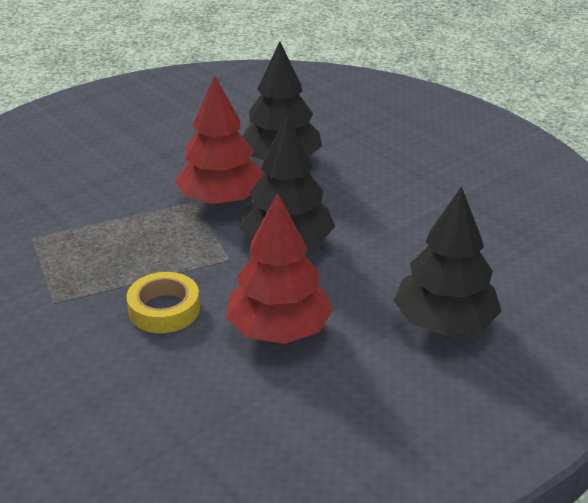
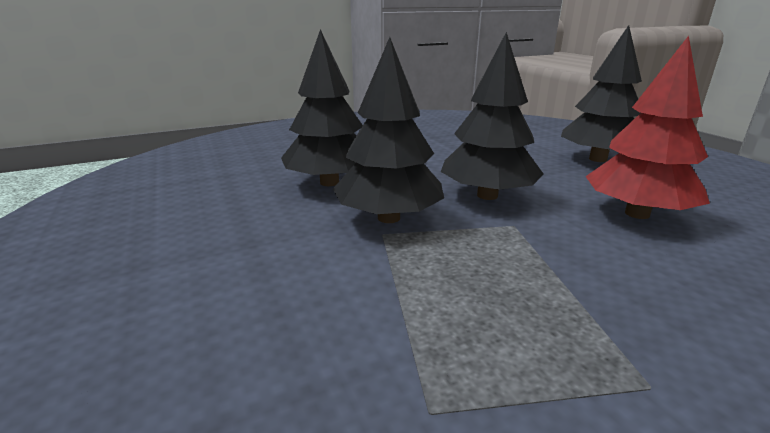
camera: 75 degrees left, 10 degrees down
(164, 309) = (628, 274): yellow tape -> none
(221, 200) = (388, 218): red tree -> black tree

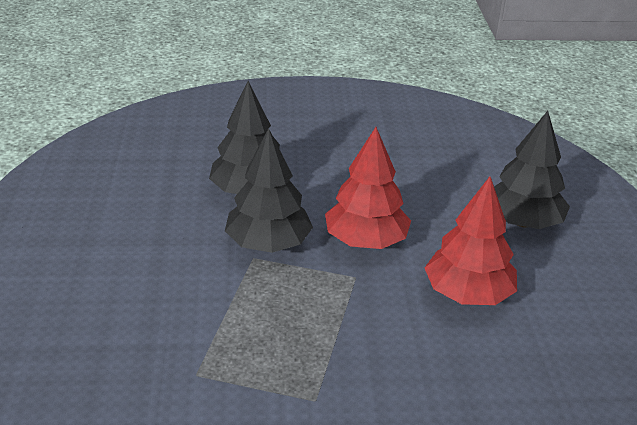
camera: 20 degrees right, 10 degrees up
(487, 195) = (365, 241): black tree -> red tree

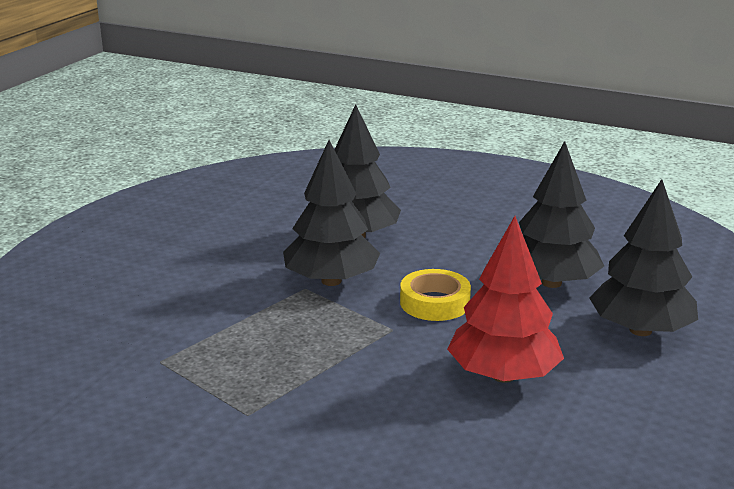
camera: 30 degrees right, 10 degrees down
(365, 241) = (434, 303): red tree -> yellow tape
(432, 196) = (551, 283): none -> black tree

